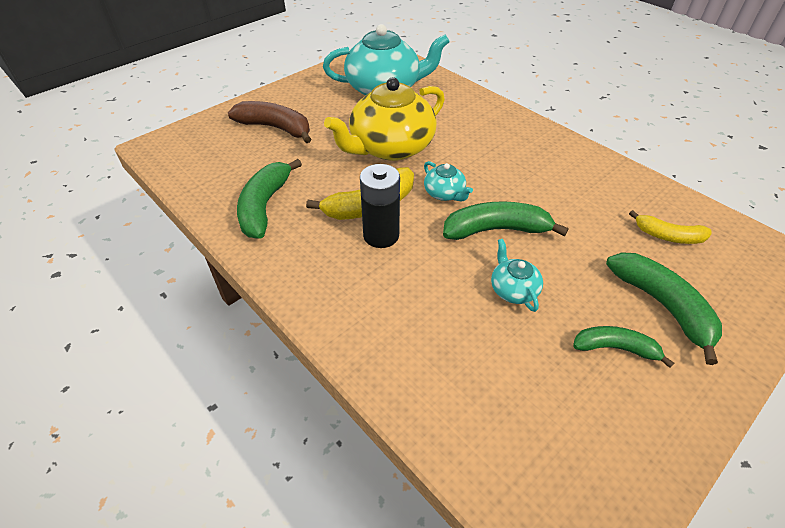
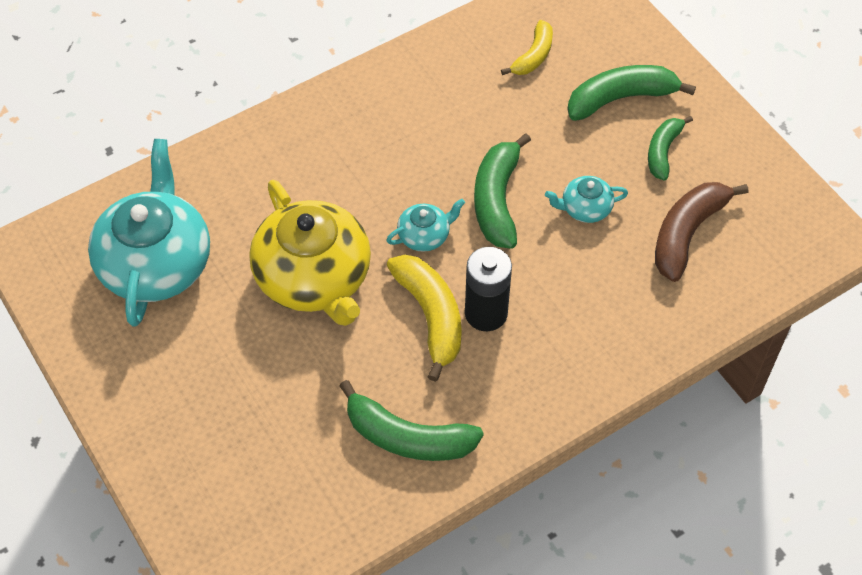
camera: 80 degrees left, 10 degrees up
(275, 128) = (225, 421): brown banana -> brown banana (687, 233)

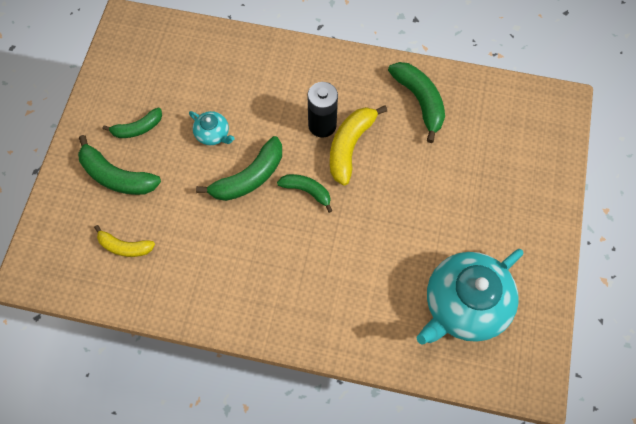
camera: 135 degrees left, 10 degrees up
(314, 278) = (387, 218): yellow teapot -> none
(424, 235) = (307, 191): turquoise teapot -> green banana
(533, 56) = (125, 247): yellow banana -> yellow banana turned 150 degrees counterclockwise
(687, 233) = (184, 80): brown banana -> none

